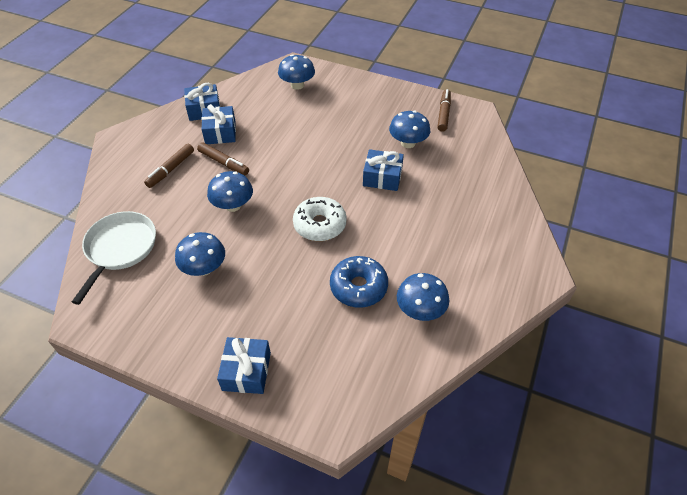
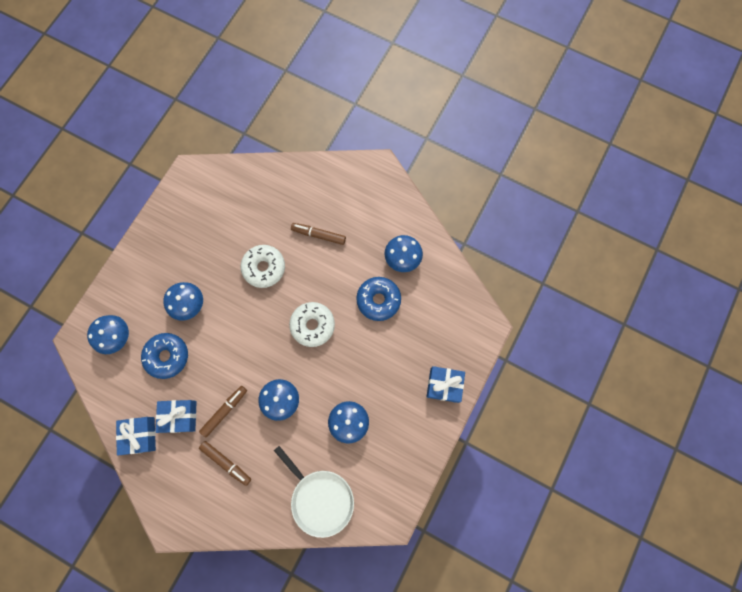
camera: 85 degrees left, 25 degrees up
(120, 248) = (320, 498): white pan -> white pan turned 150 degrees counterclockwise
(280, 118) = (167, 356): none -> blue donut
(382, 177) = (264, 268): blue gift -> white donut
(408, 143) = (223, 240): blue mushroom -> blue mushroom (189, 305)
(443, 114) = (188, 202): brown marker -> brown marker (318, 235)

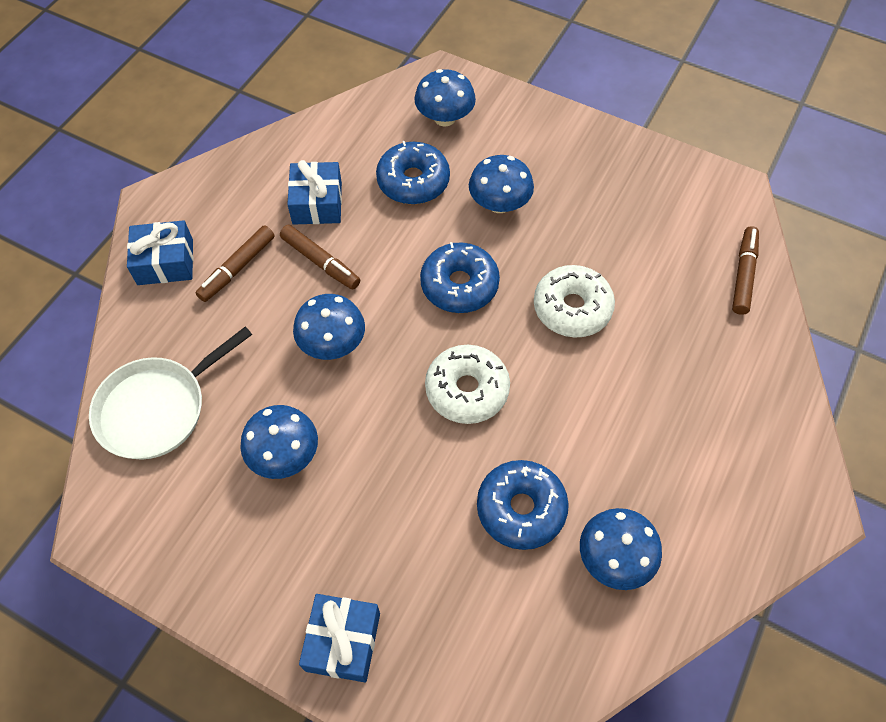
camera: 90 degrees right, 15 degrees down
(140, 435) = (293, 157): blue gift -> blue gift (165, 262)
(245, 329) = (459, 285): none -> blue donut
(318, 235) = (646, 396): brown marker -> brown marker (743, 274)

